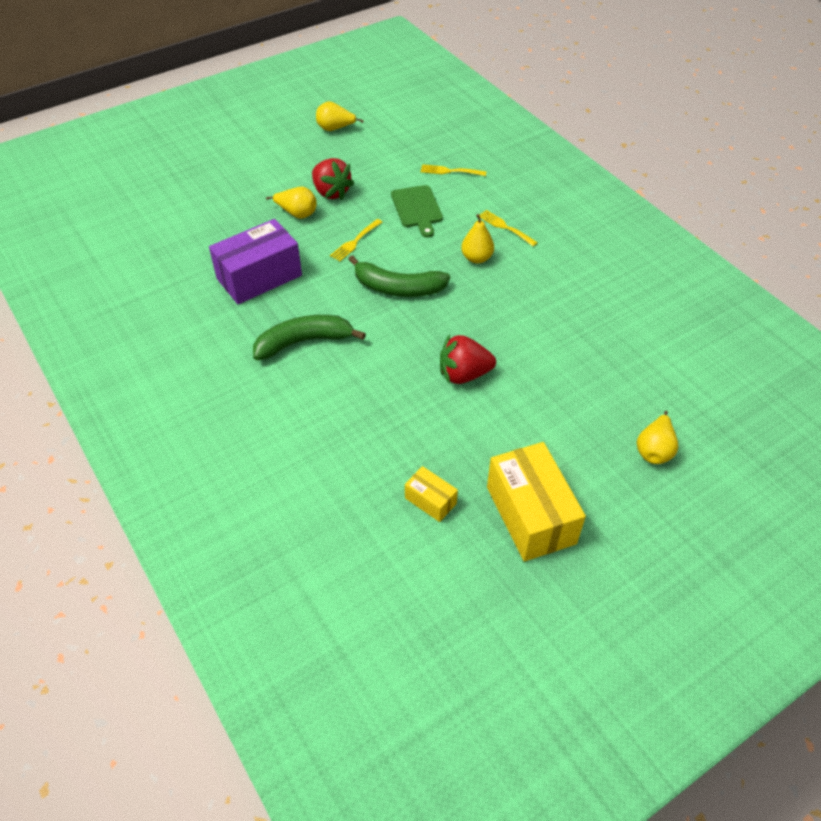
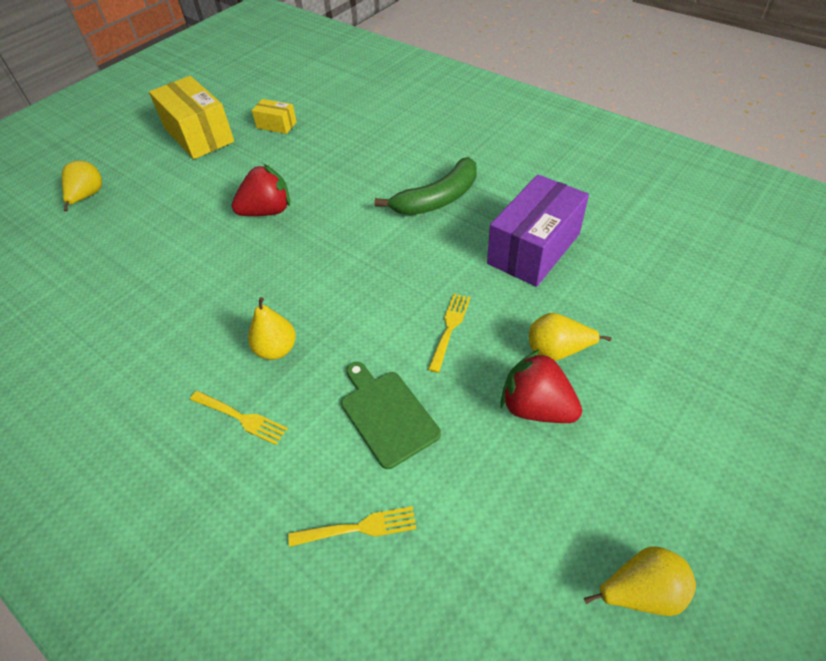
camera: 165 degrees right, 0 degrees up
(398, 288) = (366, 279): green banana -> none

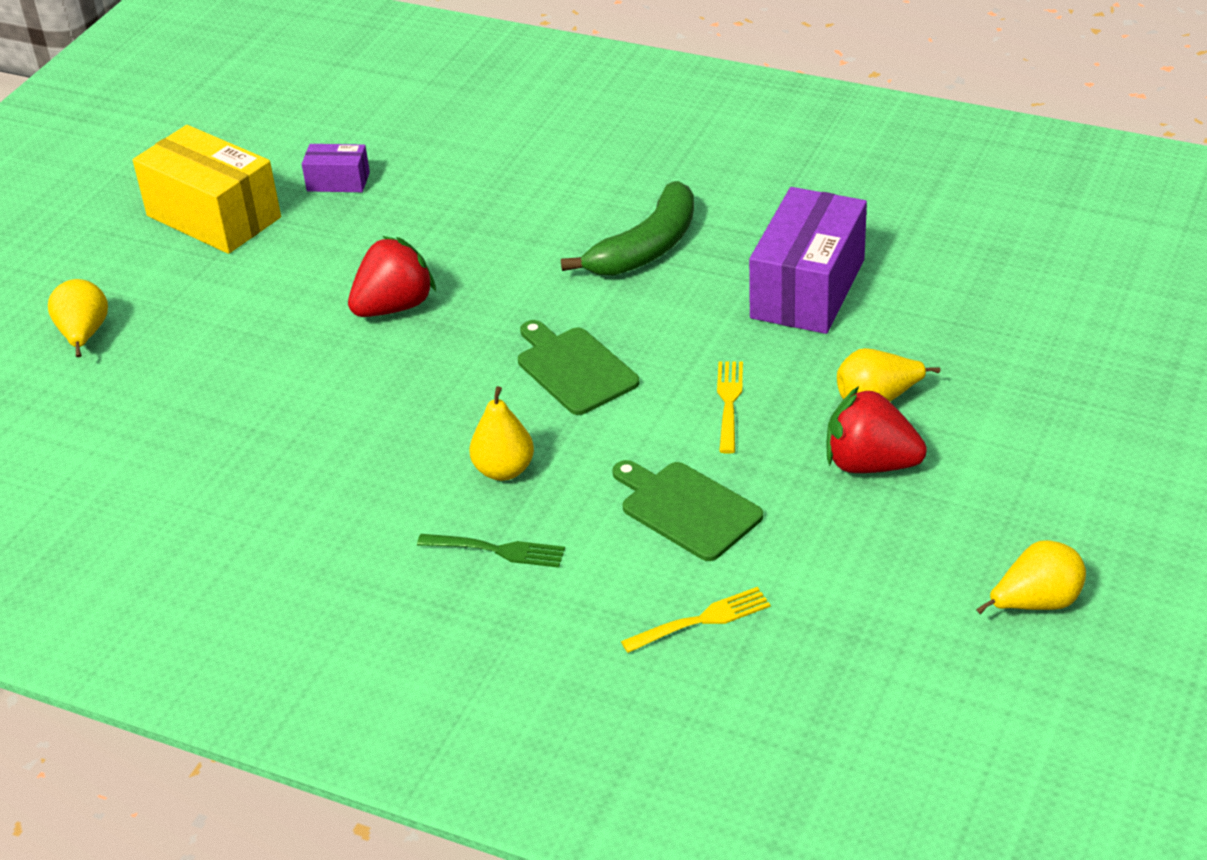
camera: 15 degrees left, 10 degrees down
(240, 418) = (496, 550): yellow fork -> green fork
(276, 125) = (338, 182): yellow box -> purple box
(356, 278) = (574, 369): none -> green cutting board

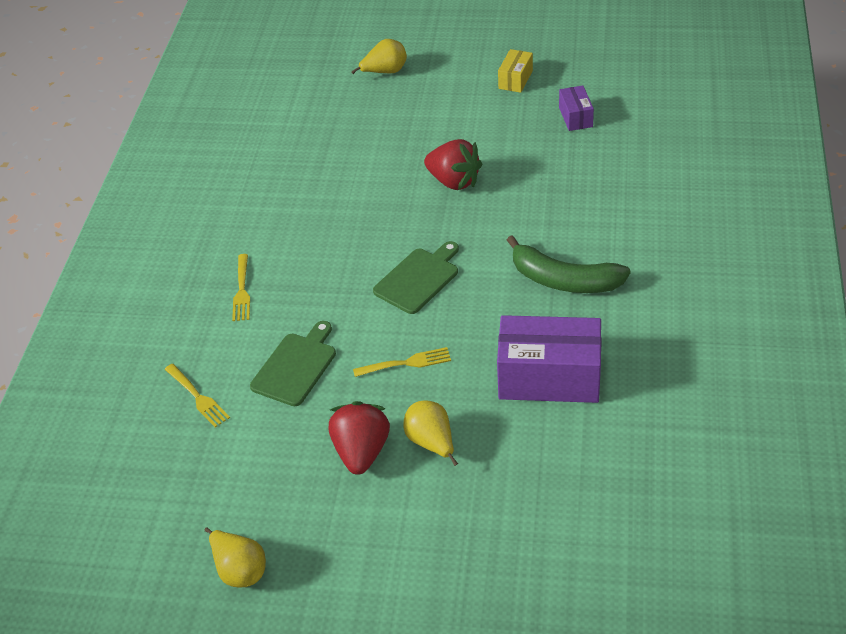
camera: 75 degrees right, 5 degrees up
(213, 217) = (515, 79): yellow box -> yellow box, size x0.49
(496, 550) = (241, 290): green fork -> yellow fork
(504, 470) = (312, 274): yellow pear -> none

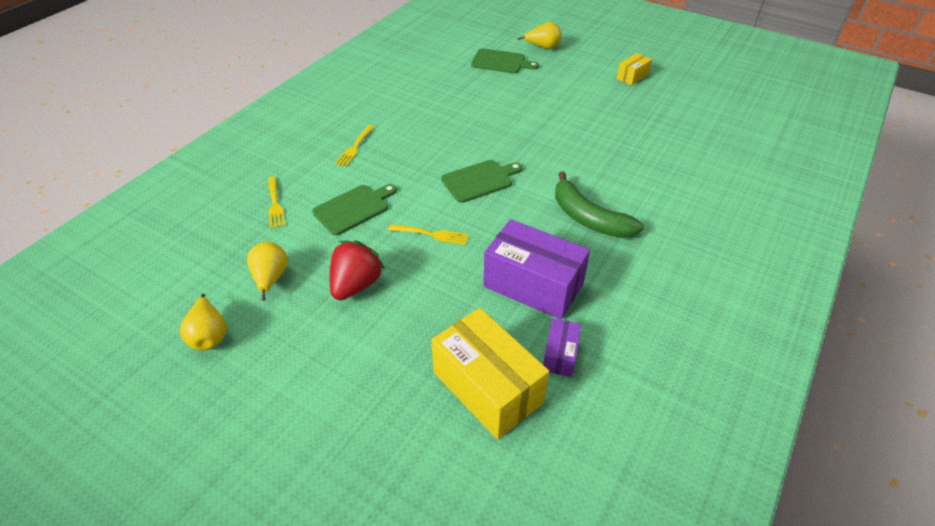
camera: 20 degrees right, 0 degrees up
(345, 110) = (500, 62): none -> green cutting board
(431, 443) = (411, 299): yellow pear -> yellow pear (271, 278)
(454, 181) = (547, 126): red strawberry -> none
(566, 499) = (487, 387): none -> yellow box
(575, 117) = (663, 112): purple box -> purple box (560, 355)

